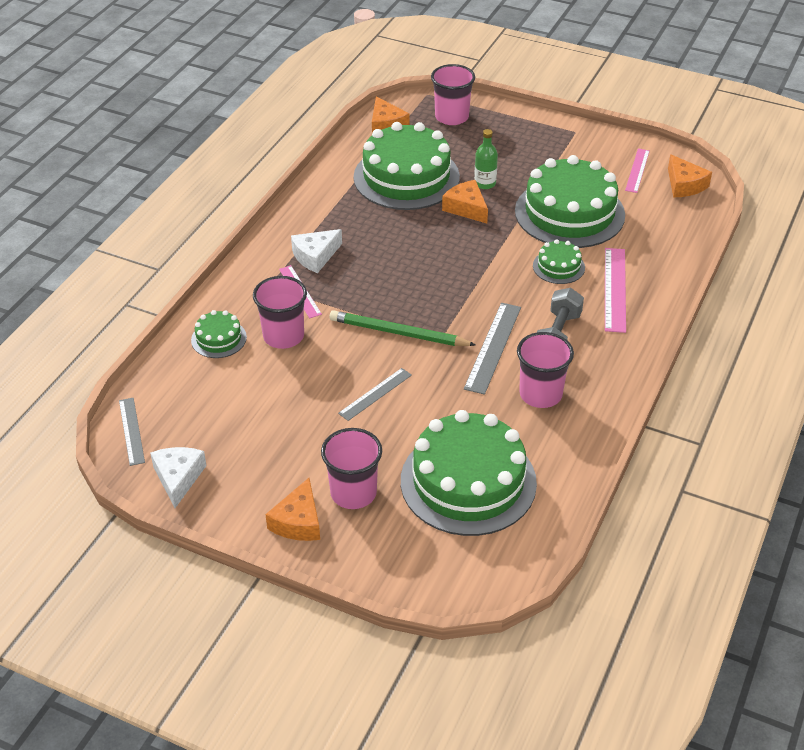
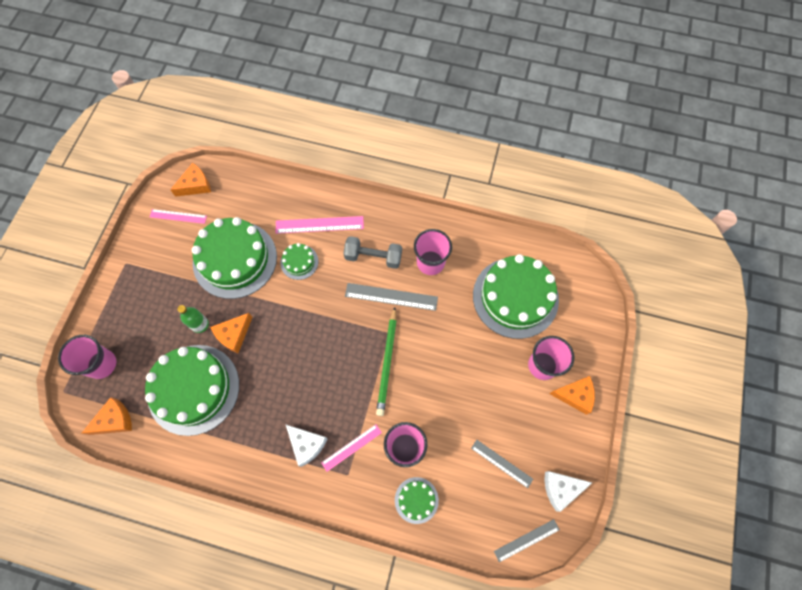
camera: 100 degrees left, 25 degrees up
(375, 394) = (452, 368): grey ruler -> grey ruler (501, 463)

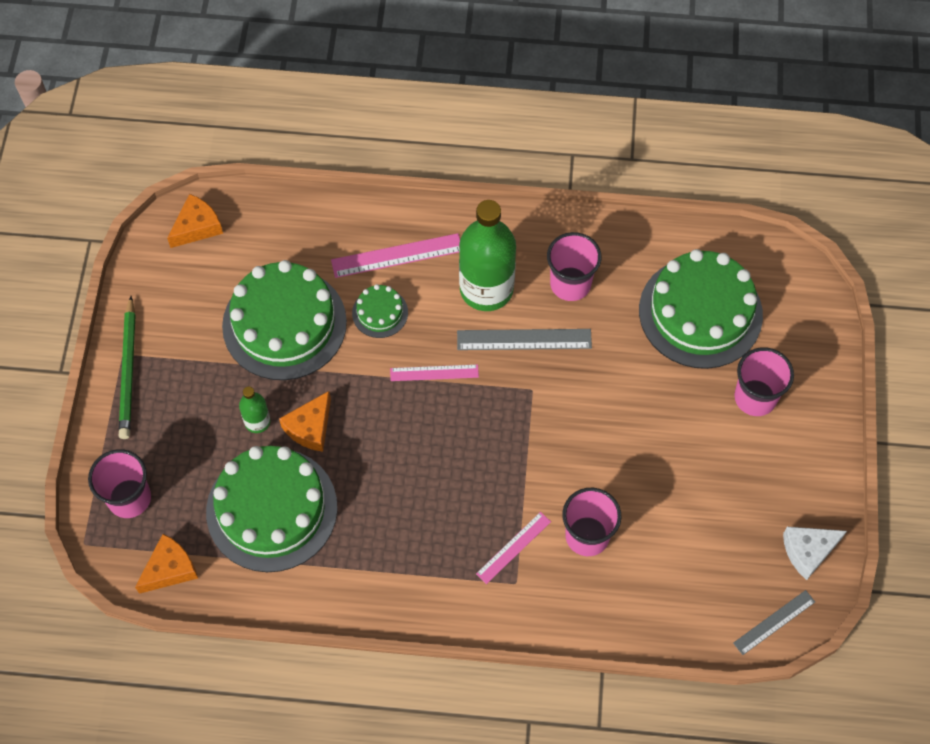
camera: 10 degrees left, 5 degrees down
(178, 216) = (183, 276): pink ruler -> pink ruler (434, 373)
(306, 445) = (450, 554): white cheese -> none
(373, 257) = (486, 289): grey dumbbell -> green bottle
(387, 362) = (538, 429): green pencil -> green pencil (129, 370)
(416, 500) = (617, 598): green cake -> none
(501, 463) = (723, 533): grey ruler -> none
(575, 395) = (806, 429): orange cheese -> none

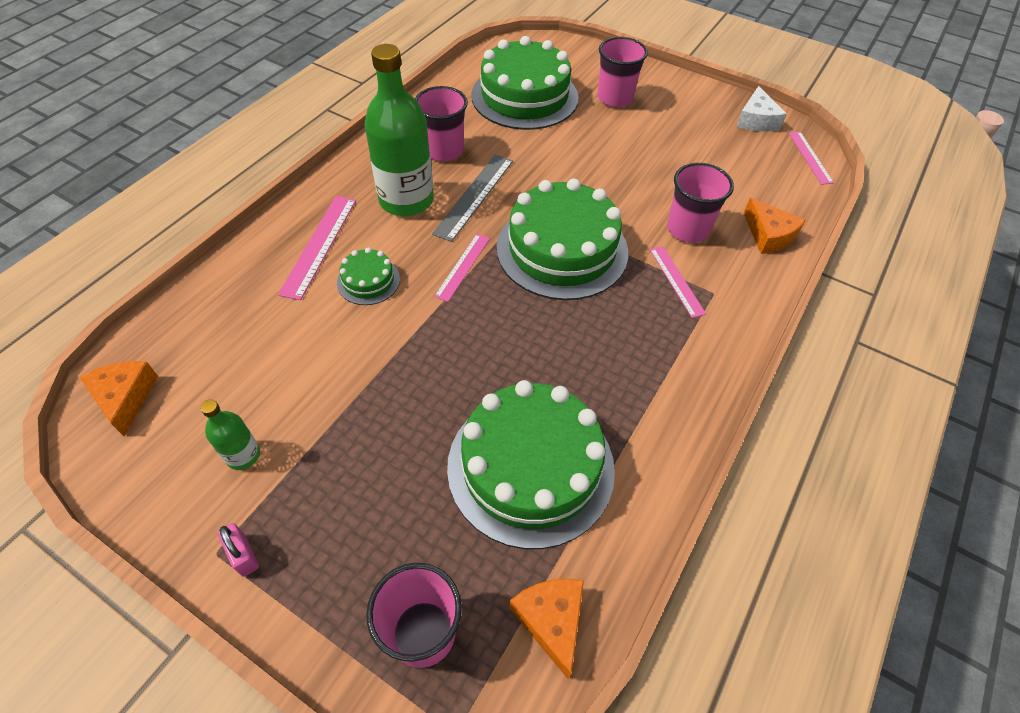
camera: 65 degrees left, 10 degrees down
(129, 370) = (243, 555): green pencil -> pink padlock
(257, 422) = (413, 437): green bottle -> green bottle (243, 455)
(284, 324) = (316, 363): green cake -> green cake (562, 249)
(310, 427) = (454, 389): orange cheese -> orange cheese (768, 235)
(774, 622) = (809, 157): grey ruler -> pink ruler

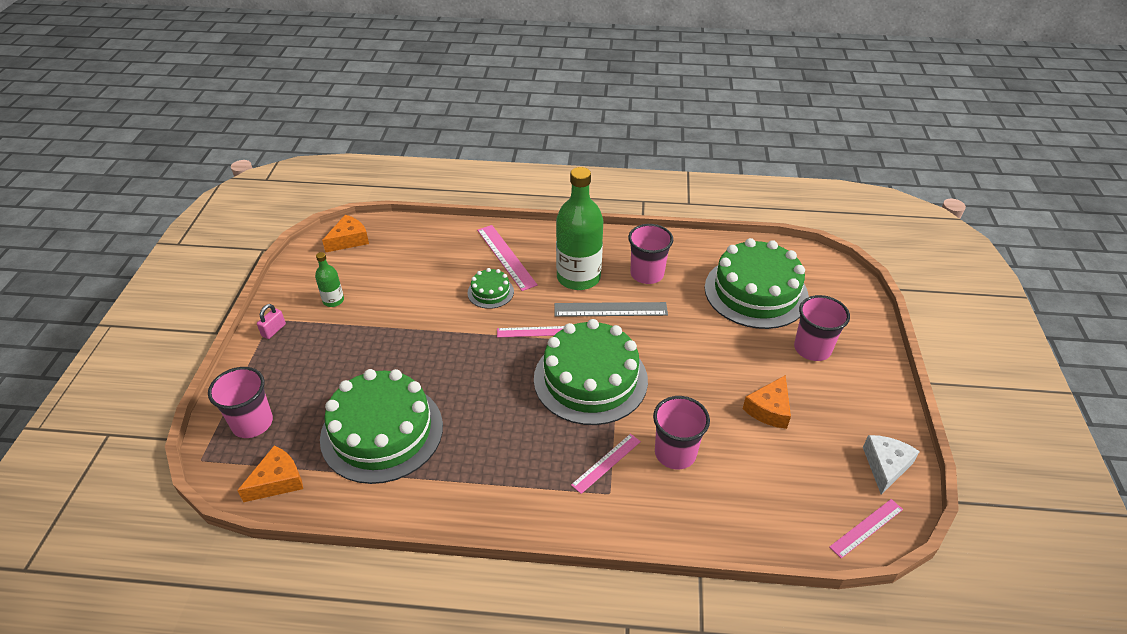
camera: 65 degrees right, 10 degrees down
(319, 245) = (506, 257): pink ruler -> pink ruler turned 75 degrees clockwise
(756, 120) = (885, 466): white cheese -> white cheese turned 135 degrees clockwise
(768, 235) = (714, 517): orange cheese -> orange cheese (769, 409)

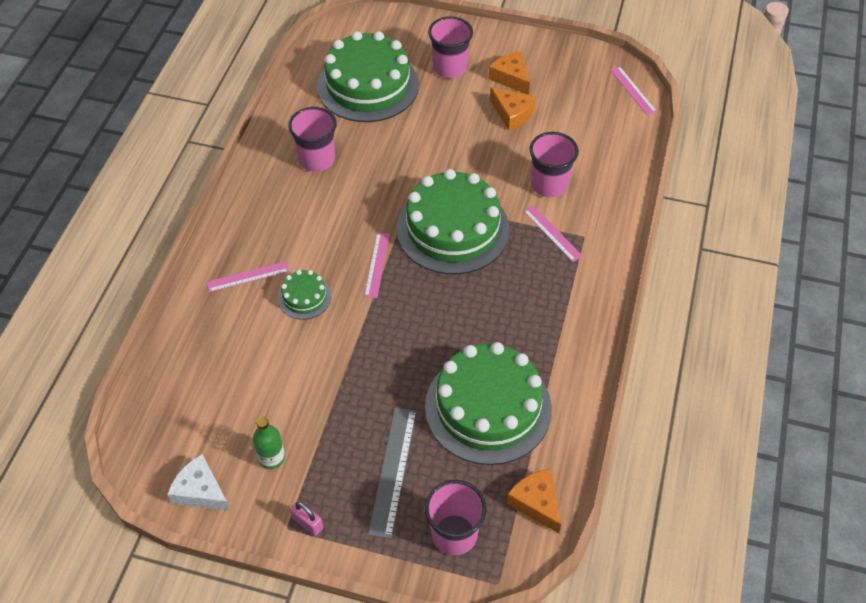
camera: 80 degrees left, 10 degrees up
(349, 240) = (155, 442): orange cheese -> orange cheese (511, 78)
(506, 257) = (248, 276): pink ruler -> pink ruler, size x0.65
(578, 277) = (304, 216): green bottle -> none
(610, 309) = (361, 198): grey ruler -> grey ruler (392, 470)
(885, 466) = (580, 63): white cheese -> white cheese (200, 491)

